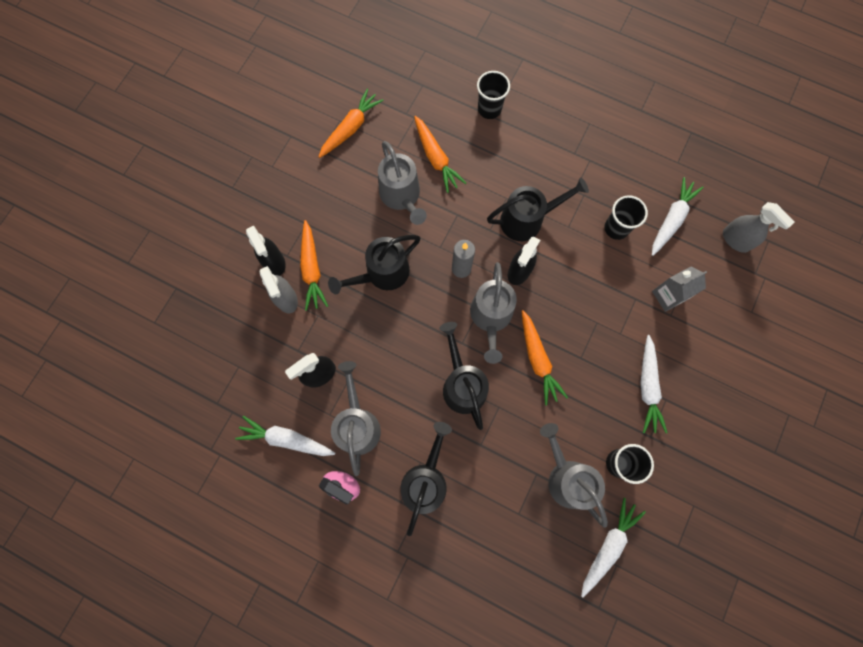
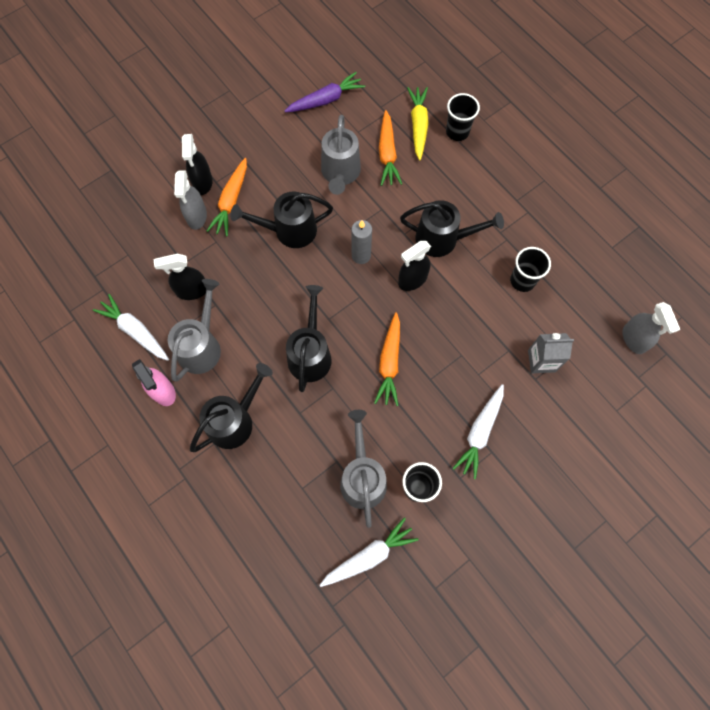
camera: 25 degrees right, 5 degrees down
(350, 128) = (325, 100): orange carrot -> purple carrot
(451, 118) = (418, 126): none -> yellow carrot
(491, 318) = (365, 308): grey watering can -> none
(671, 219) = (579, 295): white carrot -> none

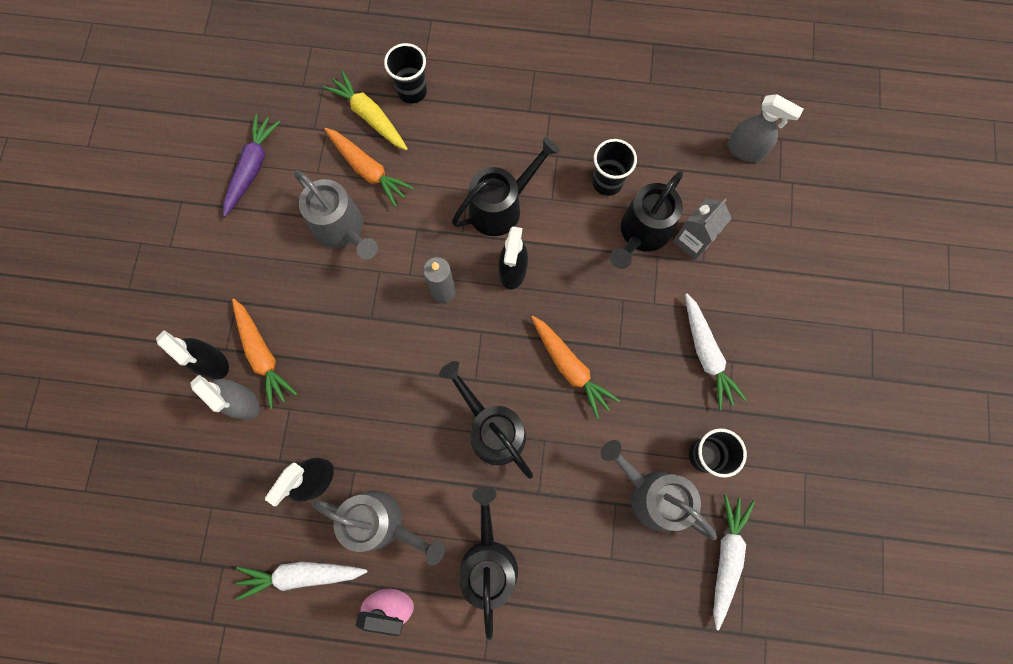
camera: 45 degrees left, 5 degrees up
(201, 346) = (382, 523): grey watering can -> grey watering can turned 135 degrees clockwise
(289, 231) = (350, 331): black watering can -> black watering can (641, 234)

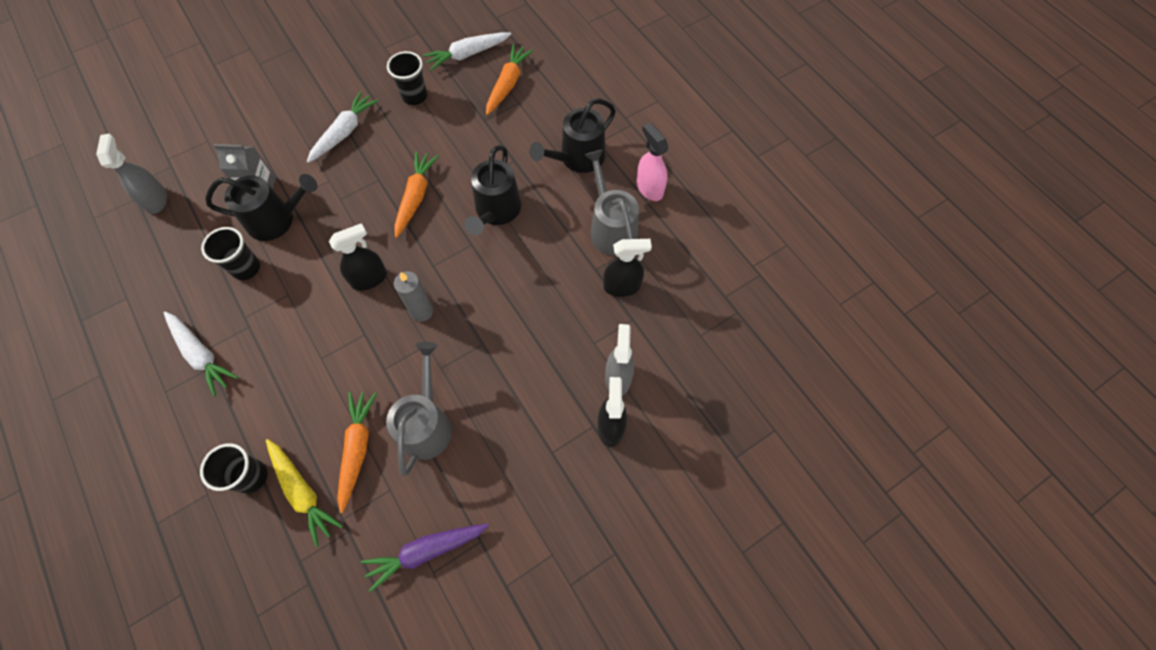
camera: 130 degrees left, 10 degrees down
(262, 354) = (573, 395): orange carrot -> orange carrot (507, 84)
(302, 574) = (683, 248): white carrot -> white carrot (201, 355)
(369, 117) = (302, 492): yellow carrot -> yellow carrot turned 45 degrees counterclockwise
(501, 207) = (320, 323): black watering can -> none
(651, 494) = (462, 107): grey watering can -> none

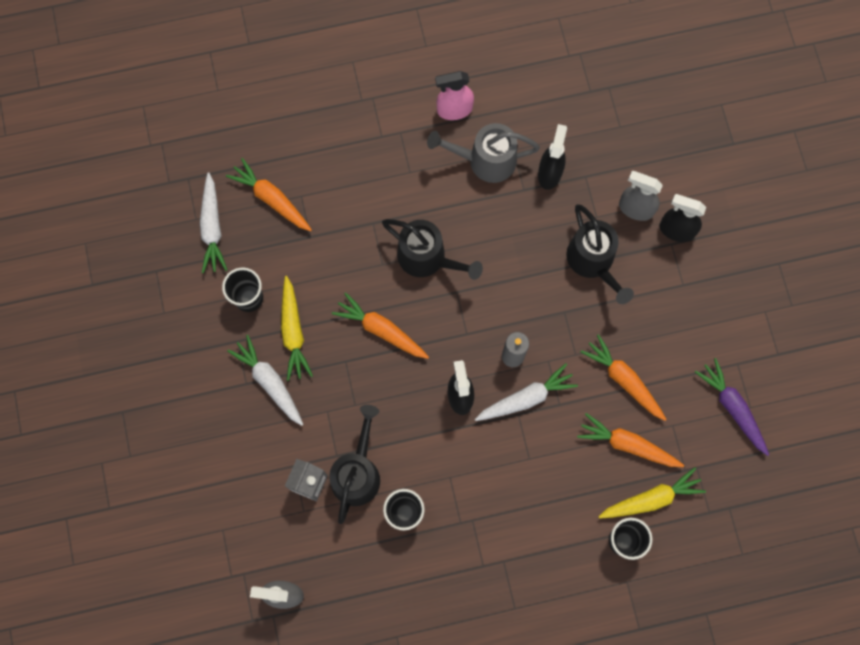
camera: 70 degrees left, 10 degrees up
(201, 355) = (487, 569): white carrot -> white carrot (526, 398)
(394, 135) = (293, 332): none -> yellow carrot
(426, 551) = (732, 408): purple carrot -> purple carrot turned 150 degrees clockwise
(427, 423) = (624, 380): grey watering can -> orange carrot
(577, 158) = (394, 163): black watering can -> black watering can (593, 262)

